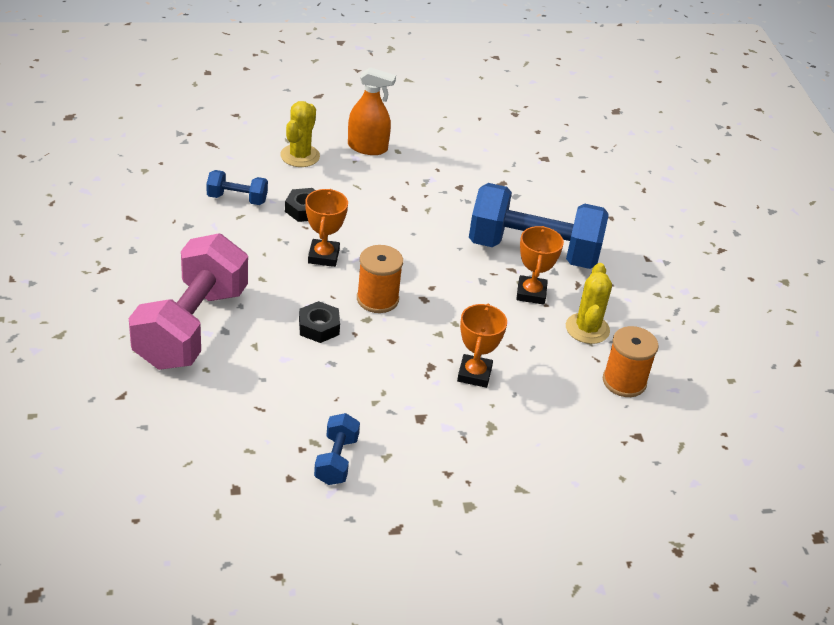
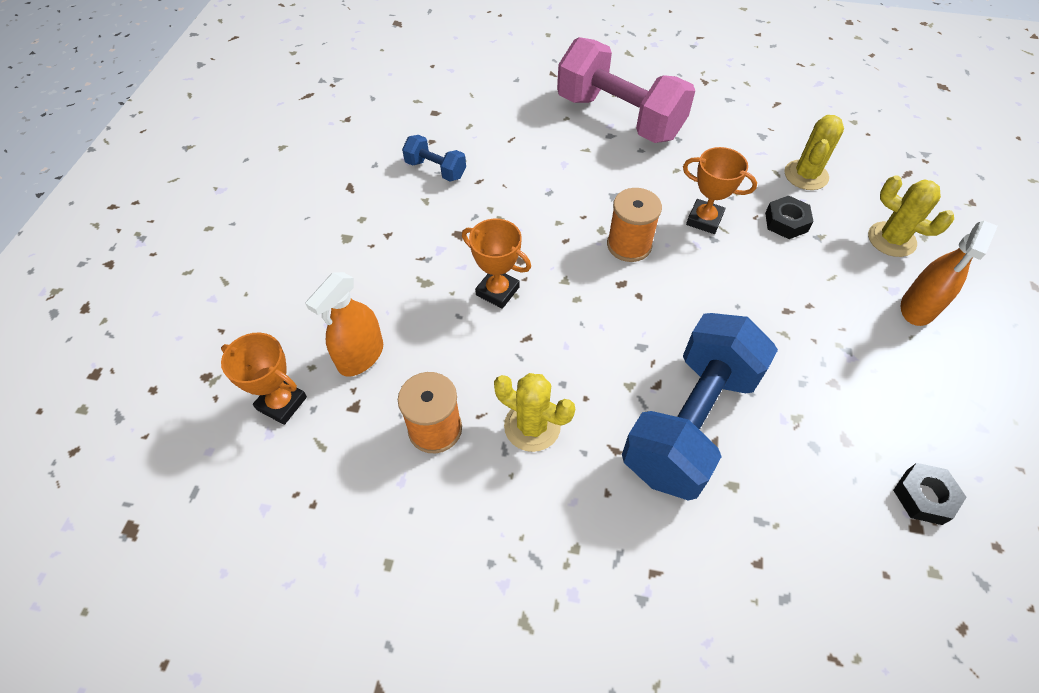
camera: 115 degrees right, 15 degrees up
(237, 199) = (806, 175): blue dumbbell -> yellow cactus
(319, 327) = (599, 193): black nut -> black nut (924, 497)
(531, 293) = (609, 389): orange trophy -> orange trophy (282, 403)
(592, 447) = (361, 356): none -> orange spray bottle

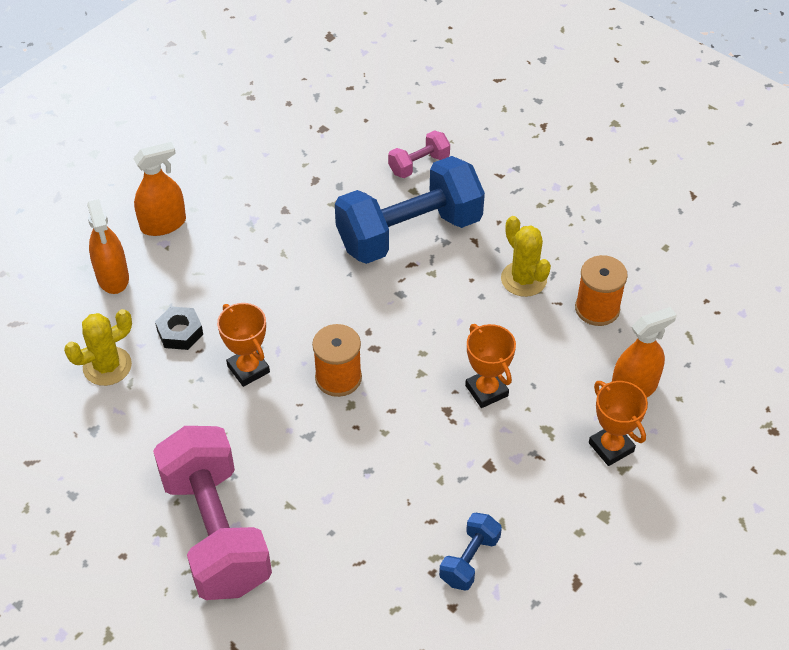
camera: 150 degrees left, 5 degrees down
(282, 403) = (712, 379): orange trophy -> orange trophy (611, 447)
(436, 169) = (469, 560): blue dumbbell -> blue dumbbell turned 60 degrees clockwise
(760, 531) = (419, 165): none -> pink dumbbell
(891, 239) = (113, 277): yellow cactus -> orange spray bottle
(924, 497) = (302, 137): black nut -> none

